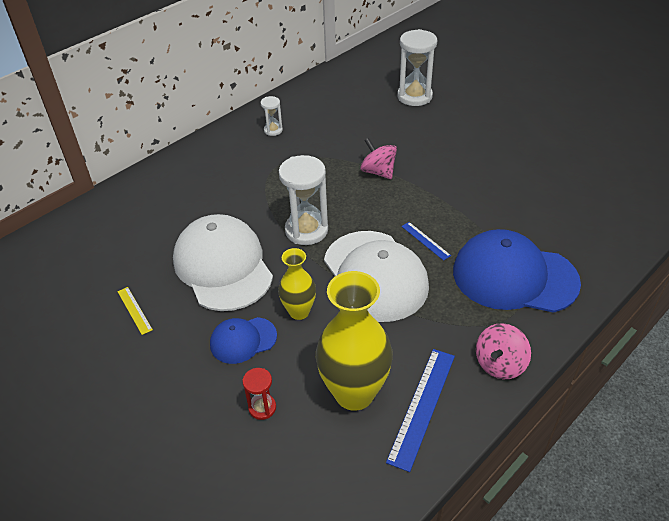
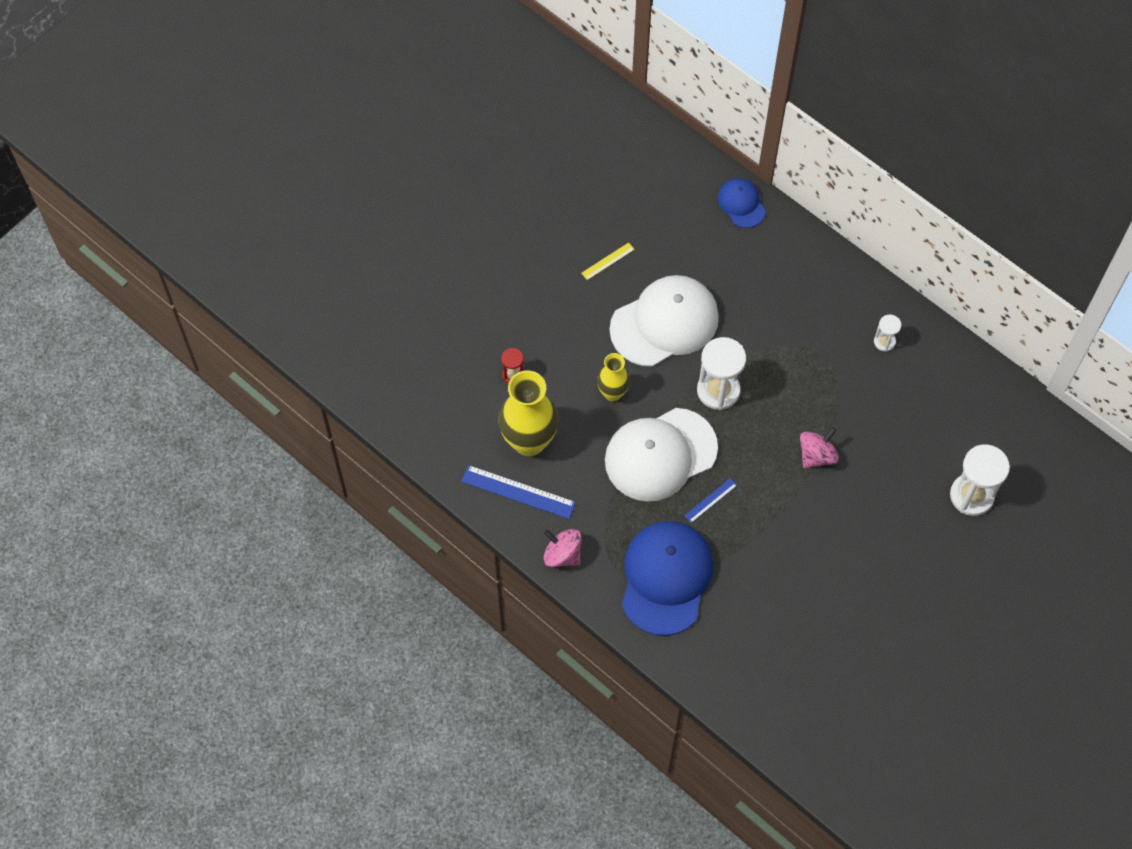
camera: 85 degrees right, 20 degrees up
(243, 340) = (579, 352): blue cap -> blue cap (741, 204)

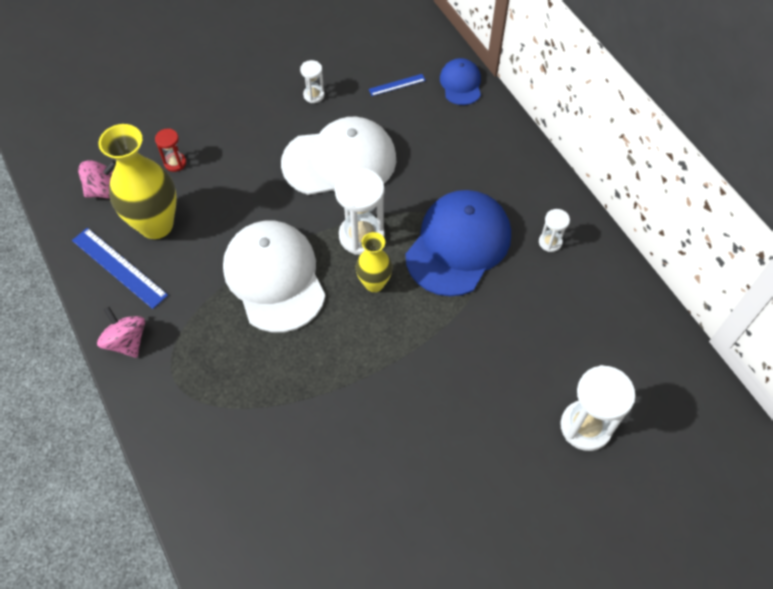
camera: 20 degrees right, 5 degrees down
(607, 261) = (314, 95): yellow ruler -> white hourglass
(612, 393) = (258, 207): yellow vase -> yellow vase (374, 283)
(660, 455) = (274, 277): white cap -> white cap turned 75 degrees clockwise
(666, 578) = (217, 401): blue cap -> blue cap (458, 244)
(710, 500) = (302, 338): blue ruler -> blue ruler (397, 85)
(817, 455) = (433, 329): pink spinning top -> pink spinning top (105, 190)

